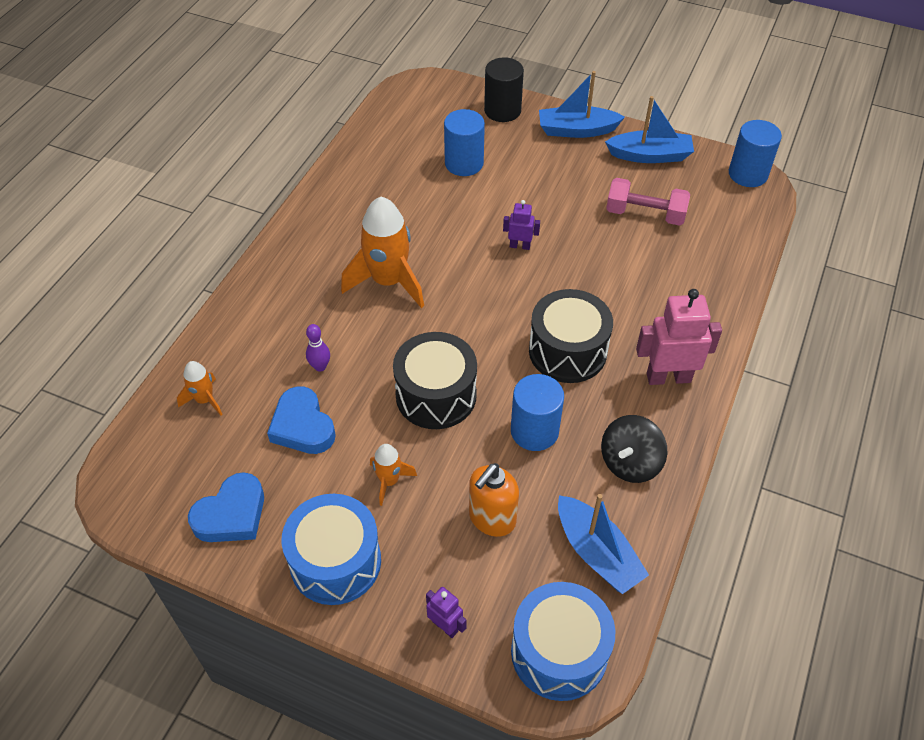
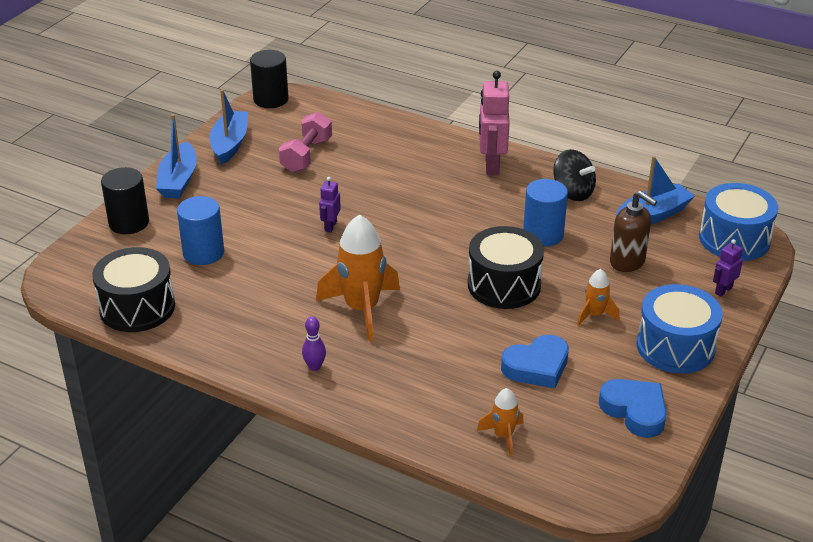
camera: 85 degrees left, 15 degrees down
(320, 366) = (466, 355): purple bowling pin -> purple bowling pin (314, 366)
(492, 519) = (627, 262): orange soap dispenser -> brown soap dispenser
(567, 351) = (460, 211): black drum -> black drum (137, 307)
(748, 174) = (271, 99): blue cylinder -> black cylinder

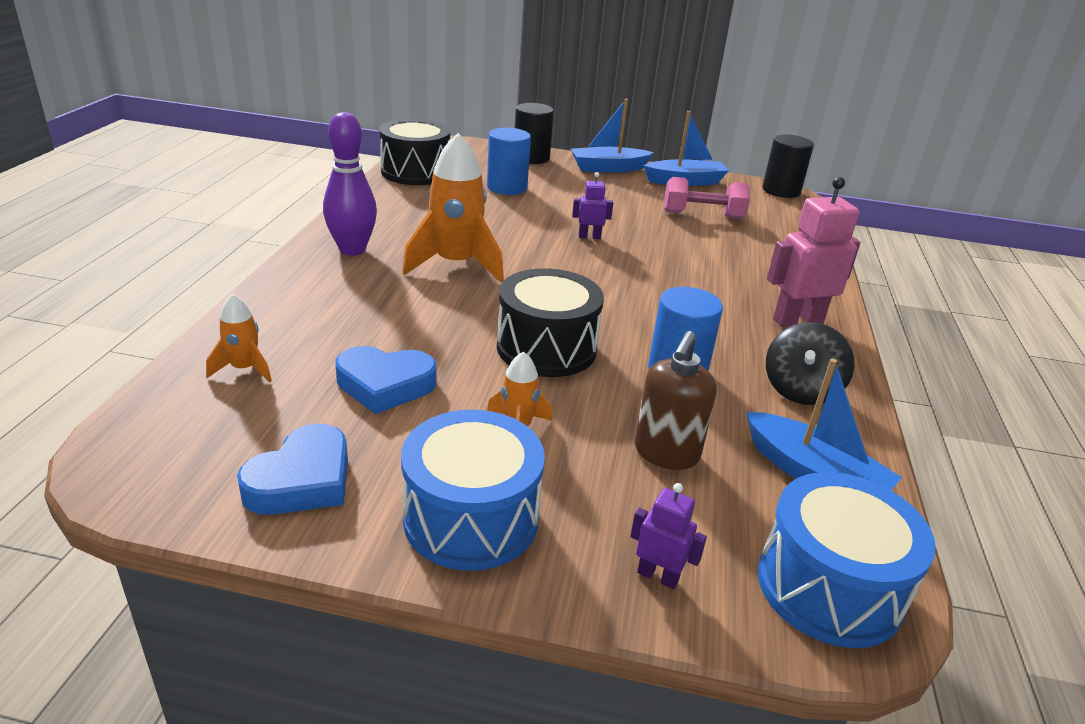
camera: 70 degrees right, 5 degrees down
(314, 366) = (352, 250): purple bowling pin -> purple bowling pin, size x2.00
(537, 367) = (385, 385): blue heart -> blue heart turned 45 degrees counterclockwise

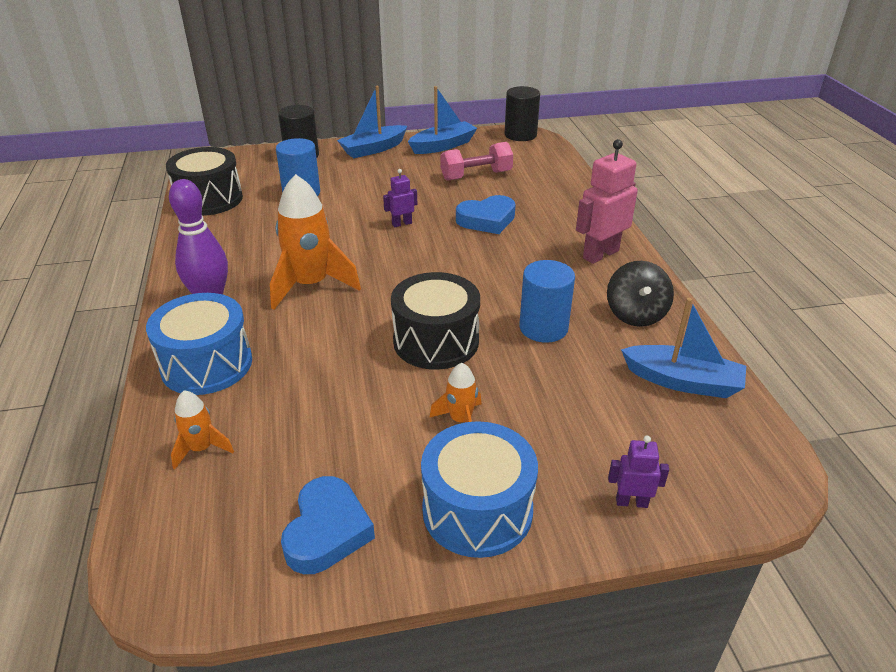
camera: 20 degrees left, 5 degrees up
(385, 385) = (332, 420): blue heart -> blue heart (487, 220)
(666, 453) = (578, 401): brown soap dispenser -> none
(829, 587) = (739, 465): blue drum -> blue drum (206, 364)

